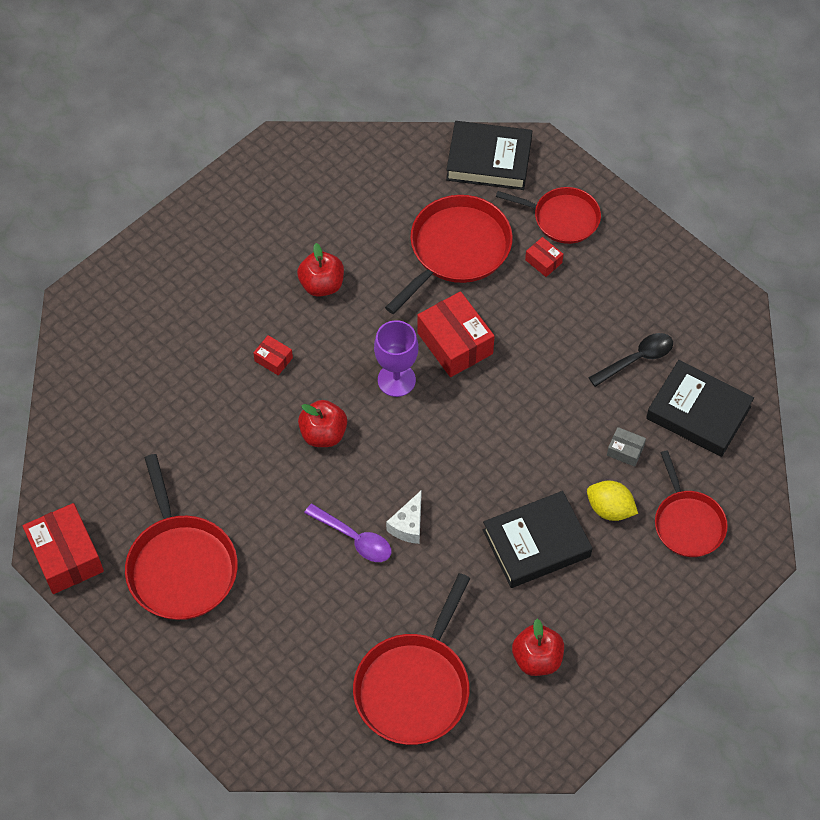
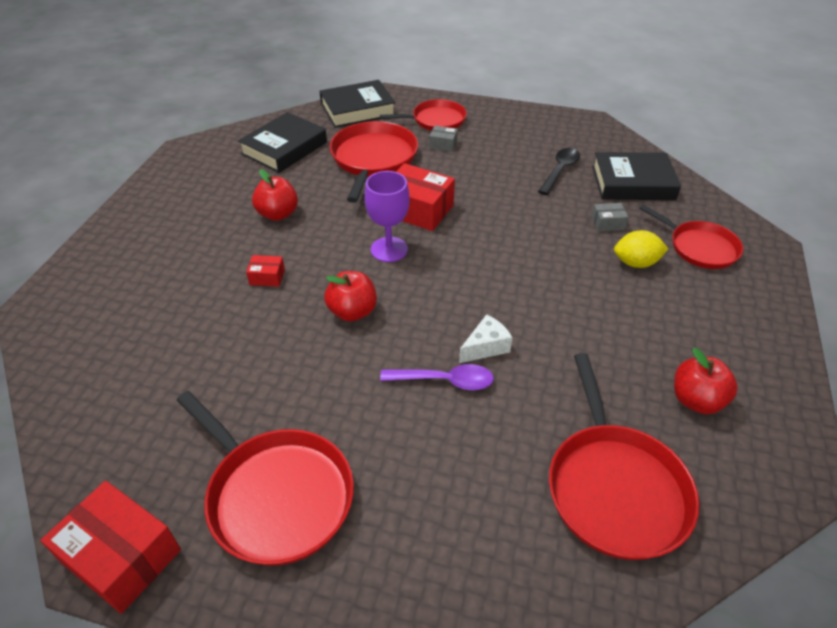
camera: 30 degrees left, 15 degrees down
(408, 525) = (485, 347): white cheese -> white cheese turned 120 degrees counterclockwise
(536, 543) = (605, 311): black book -> black book (284, 148)
(543, 261) = (443, 144): red box -> grey box

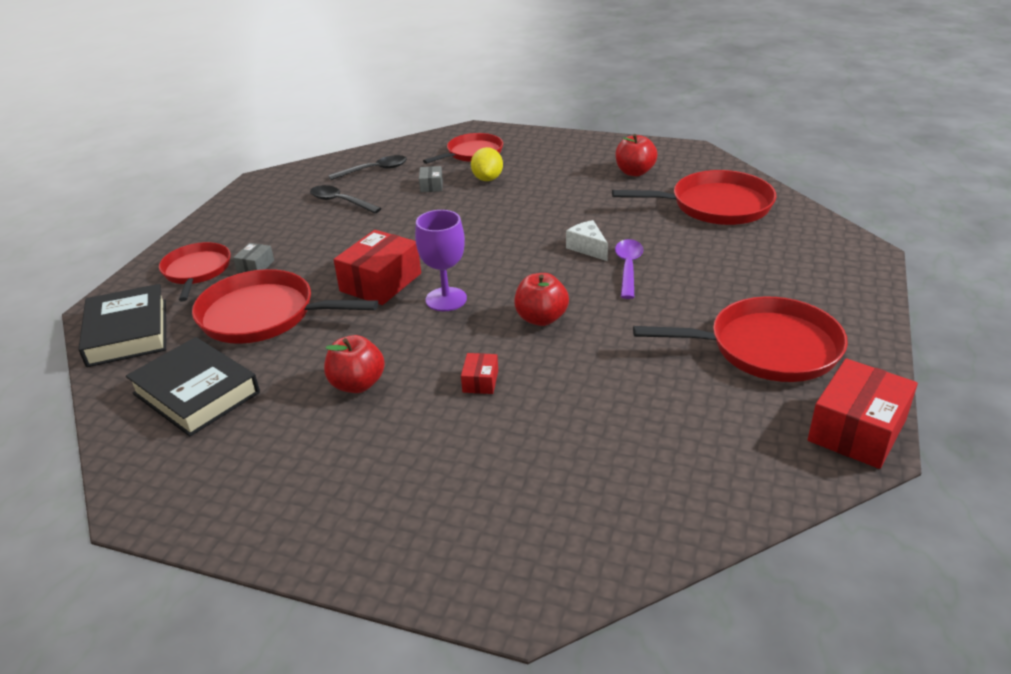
camera: 85 degrees left, 10 degrees down
(276, 495) = (767, 348): red pan -> red pan turned 45 degrees clockwise
(632, 183) = (374, 170): black book -> black spoon

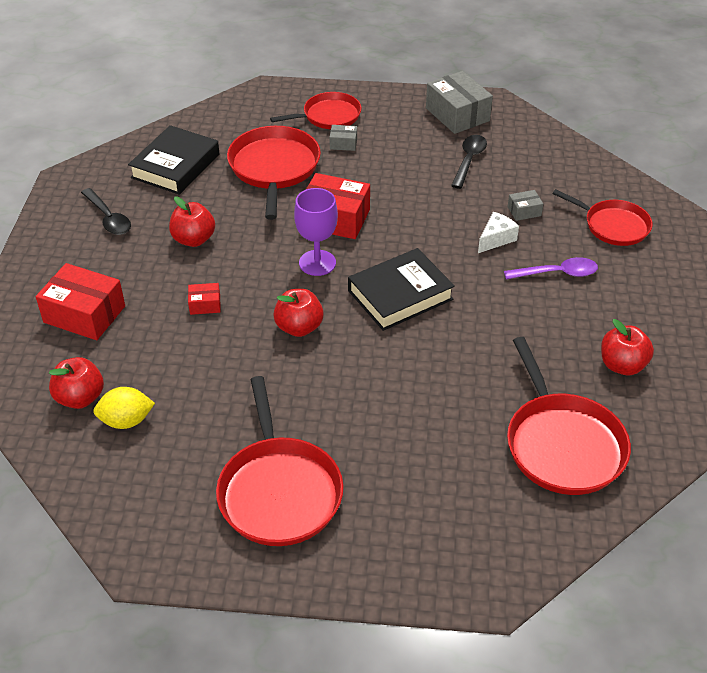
camera: 75 degrees right, 10 degrees up
(127, 332) = (241, 112): black book -> black book (400, 295)
(264, 199) = (457, 114): none -> grey box
(374, 170) = (542, 166): black spoon -> black spoon (108, 218)
(487, 179) = (556, 248): yellow lemon -> yellow lemon (126, 421)
(587, 248) = (431, 344): white cheese -> white cheese (496, 239)
(614, 495) = (80, 398): none -> red apple
(628, 267) = (401, 378): purple spoon -> purple spoon (557, 273)
(857, 430) = (163, 555): red box -> red box (84, 314)

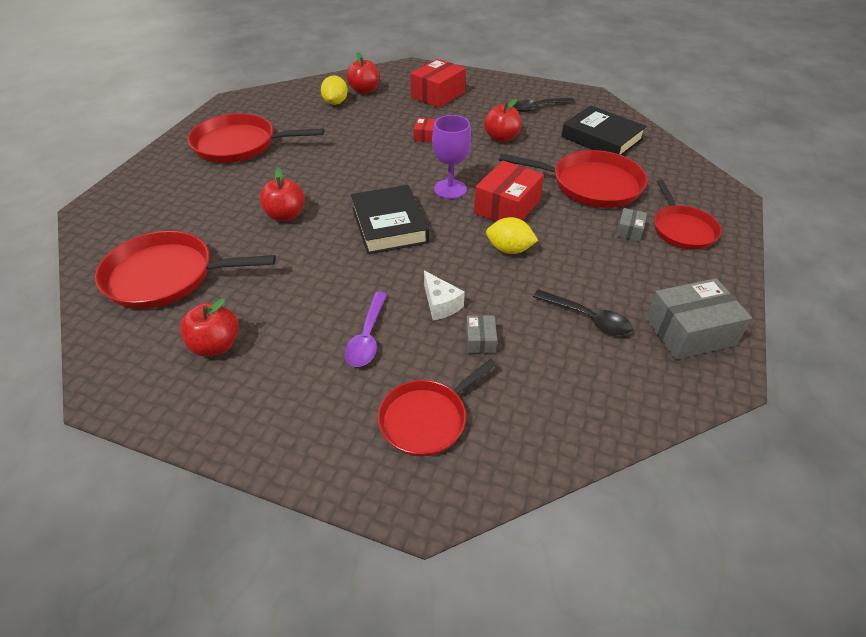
camera: 105 degrees right, 0 degrees up
(299, 327) = (379, 170): red apple -> red apple (285, 215)
(402, 209) = (509, 250): none -> yellow lemon

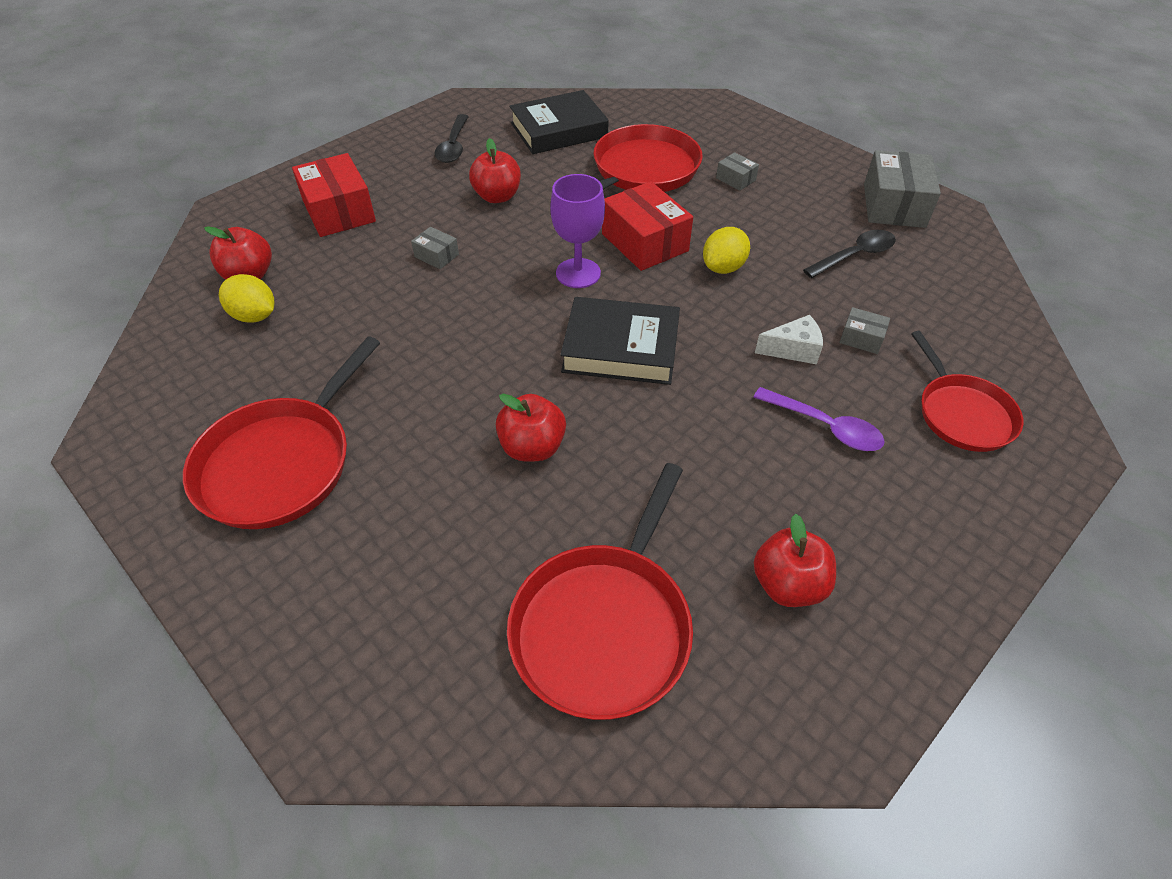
camera: 65 degrees left, 5 degrees up
(425, 136) = (436, 256): red box -> grey box
(682, 229) = (750, 149): red pan -> none

